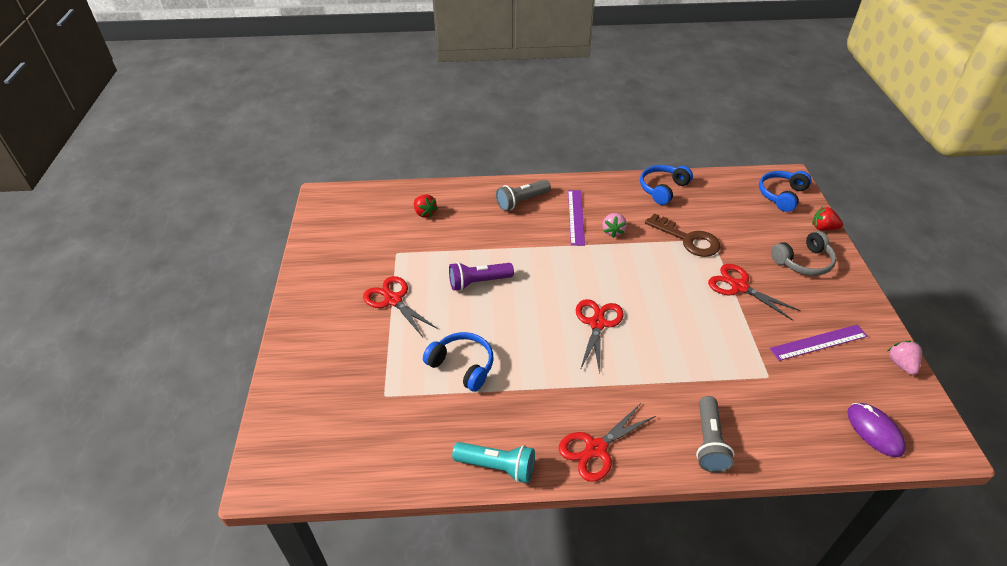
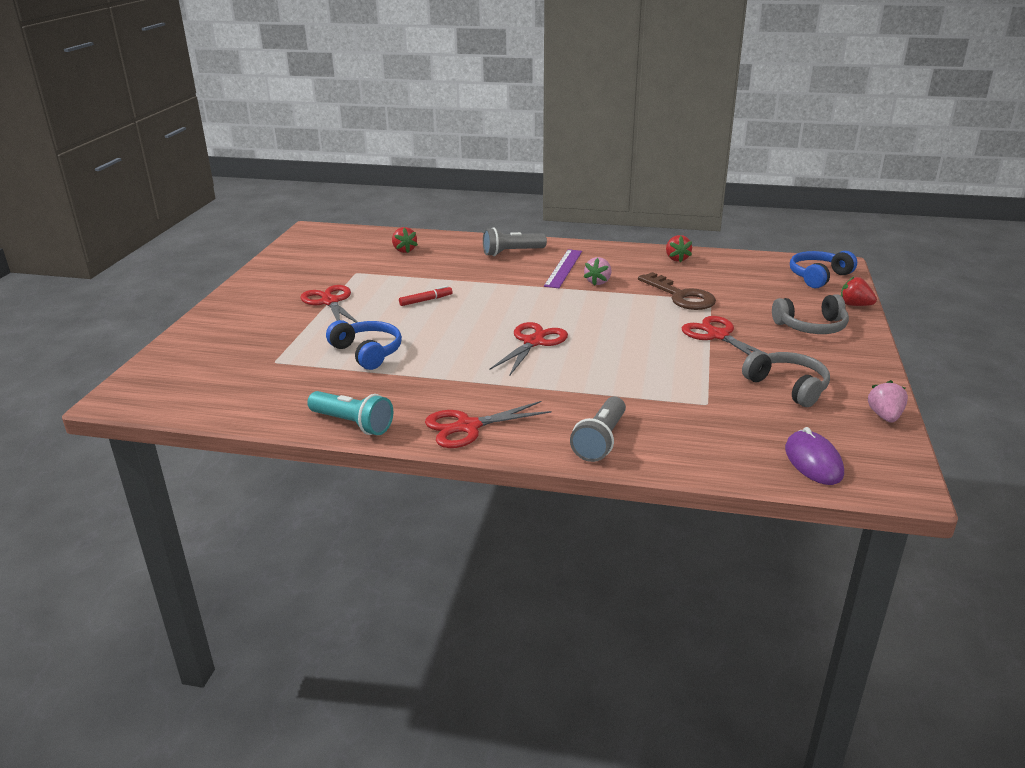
camera: 15 degrees right, 15 degrees down
(478, 282) = (426, 300): purple flashlight -> red marker
(662, 189) = (677, 259): blue headphones -> red strawberry
(818, 342) = (788, 387): purple ruler -> grey headphones

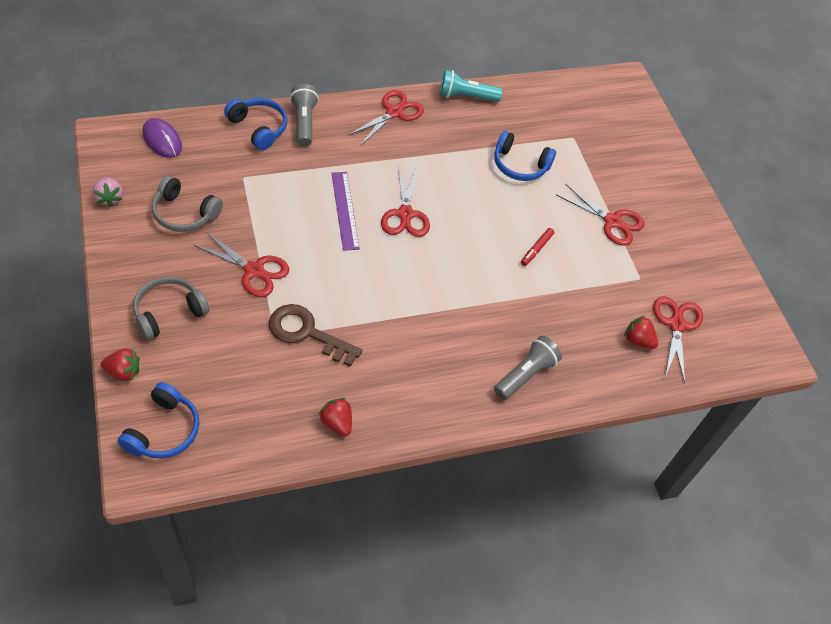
camera: 145 degrees right, 25 degrees up
(363, 250) = (676, 325): none -> red scissors
(563, 268) = (450, 355): purple ruler -> purple ruler (344, 210)
(598, 282) = (400, 336): pink strawberry -> none
(668, 447) = (259, 128): none -> blue headphones

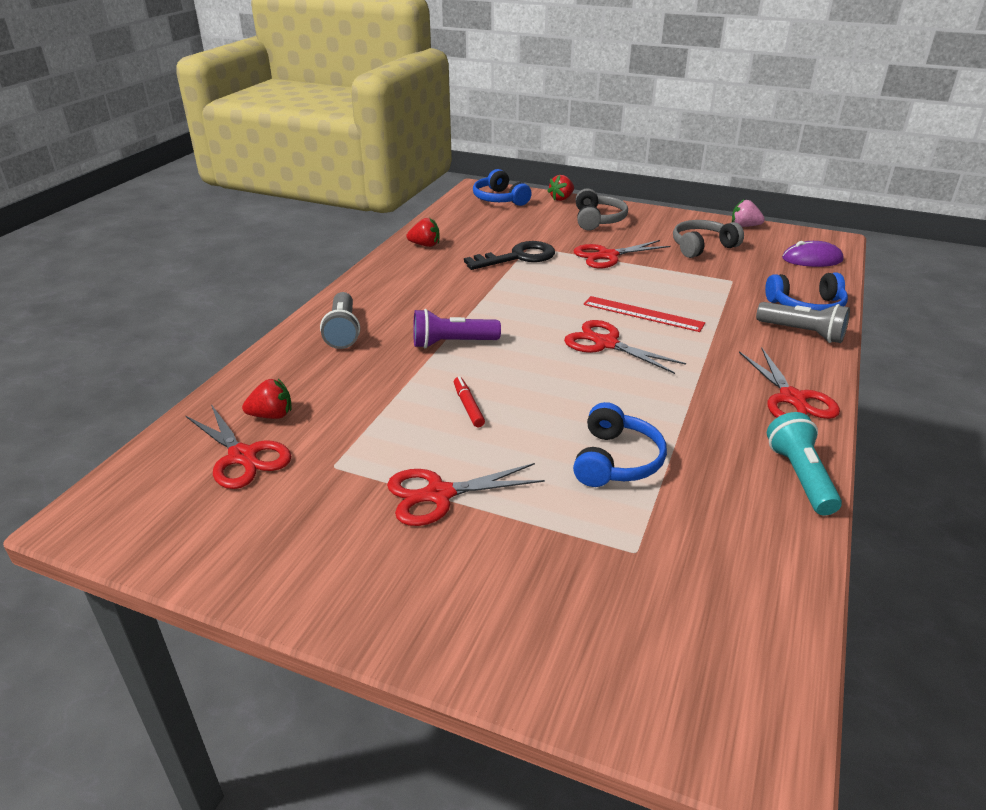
camera: 135 degrees right, 20 degrees down
(307, 333) = (518, 257): brown key -> black key
(344, 210) = (643, 314): purple ruler -> red ruler
(466, 97) = (800, 477): turquoise flashlight -> turquoise flashlight turned 45 degrees counterclockwise
(480, 297) = (452, 343): none -> purple flashlight
(520, 165) = (616, 461): blue headphones -> blue headphones turned 135 degrees clockwise

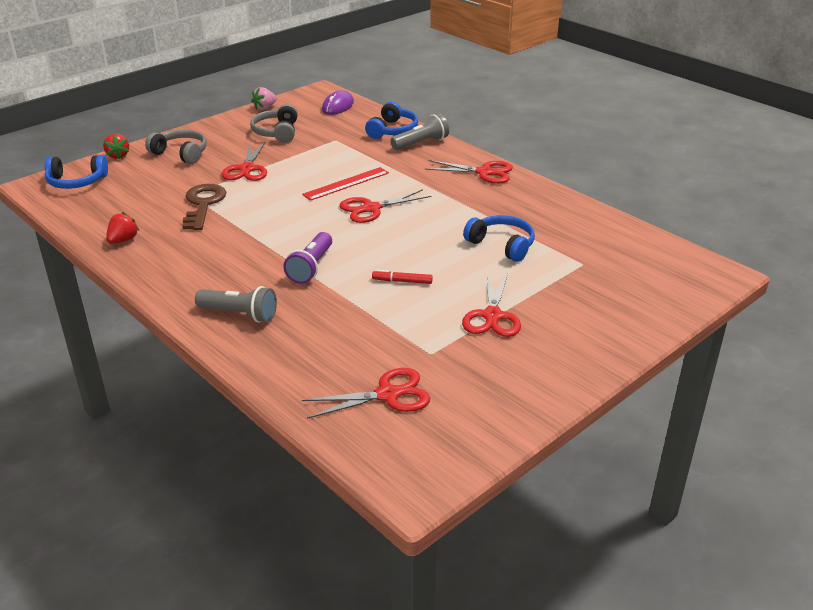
camera: 65 degrees left, 0 degrees up
(272, 415) = (341, 372): red strawberry -> none
(518, 257) = (203, 204): black key -> brown key
(800, 477) = (553, 197): turquoise flashlight -> none

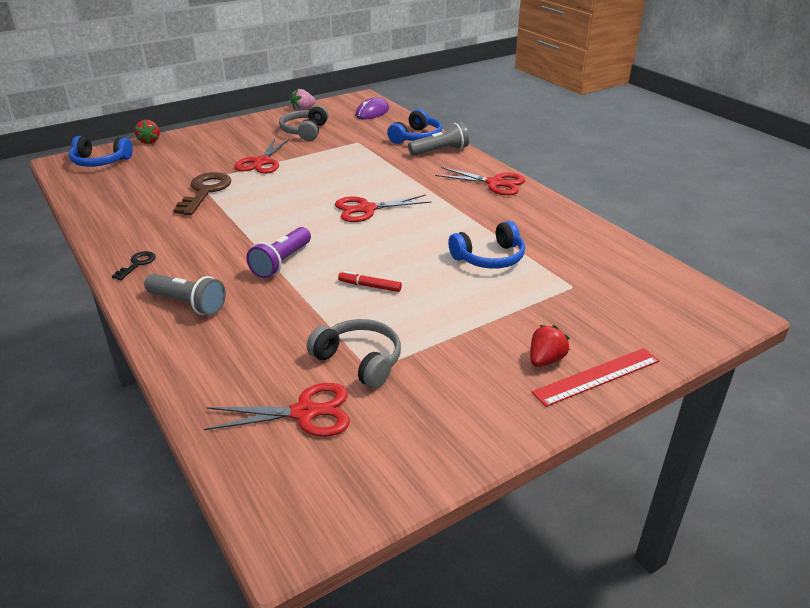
camera: 10 degrees right, 0 degrees up
(123, 240) = (113, 219): red strawberry -> red strawberry (545, 360)
(171, 282) = (137, 264): none -> black key
(181, 153) = (207, 144): grey headphones -> grey headphones (359, 360)
(346, 183) = (351, 183): red ruler -> red ruler (596, 376)
(492, 316) = (453, 334): red scissors -> none
(502, 245) = (489, 258): blue headphones -> blue headphones turned 105 degrees clockwise

